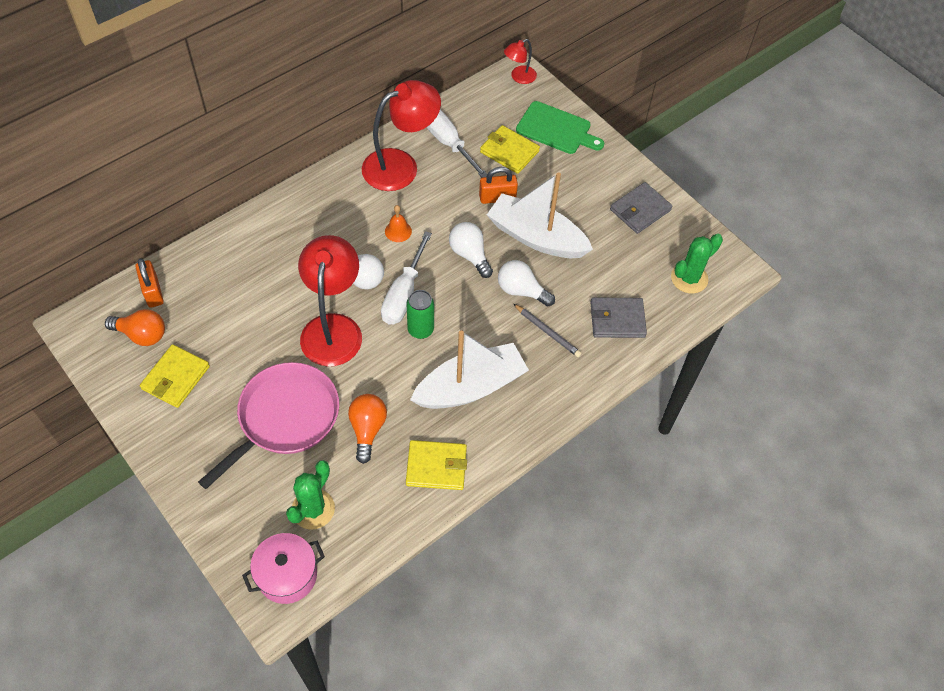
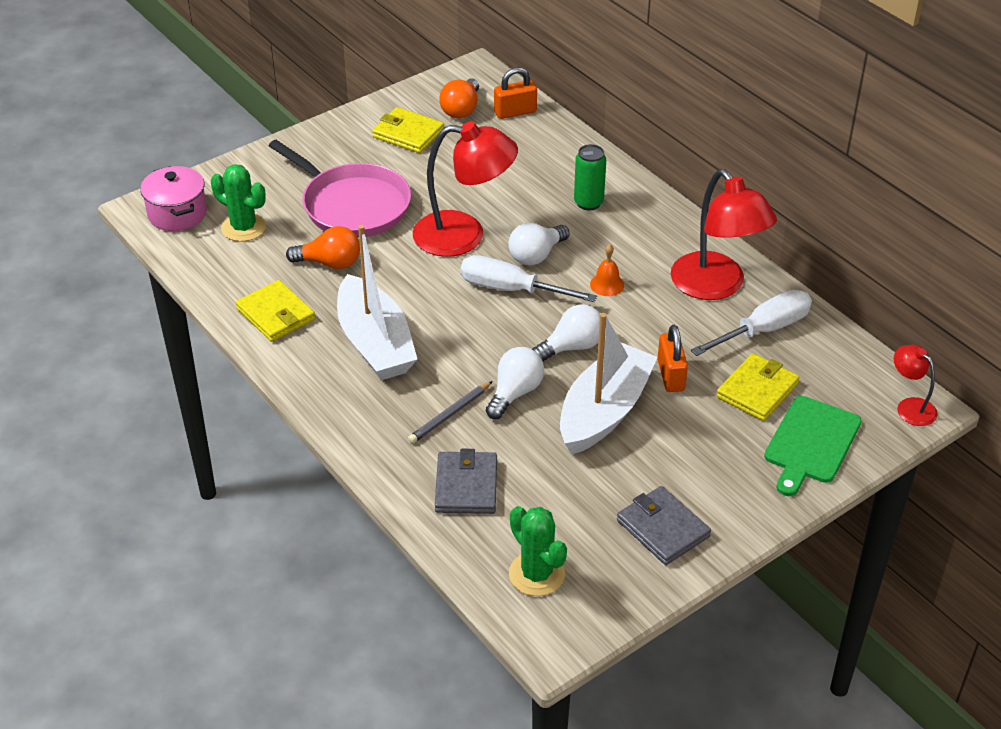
camera: 95 degrees right, 15 degrees down
(420, 330) = (458, 303): green can -> green can (588, 203)
(436, 467) = (276, 314): yellow wallet -> yellow wallet turned 45 degrees counterclockwise

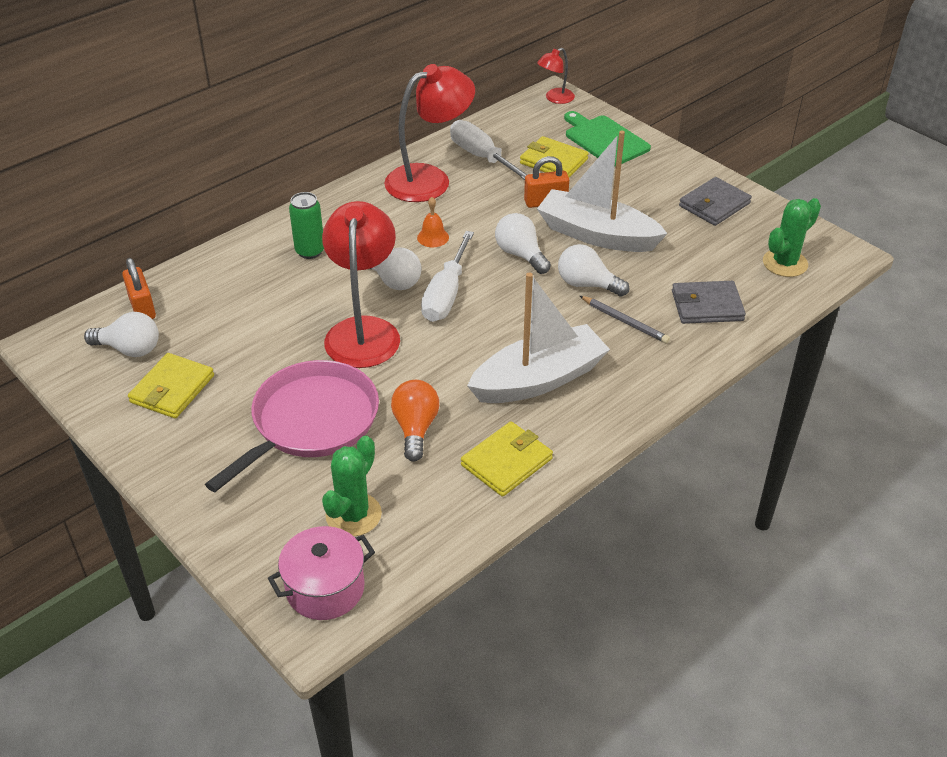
camera: 95 degrees left, 0 degrees up
(461, 109) = (129, 349): orange light bulb -> white light bulb
(811, 443) = (604, 140): green cutting board -> green cutting board turned 150 degrees counterclockwise

